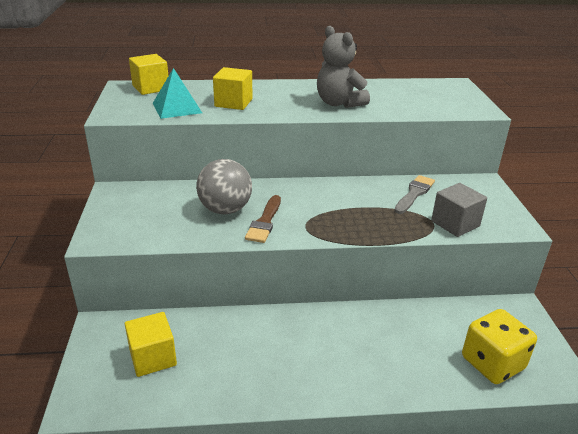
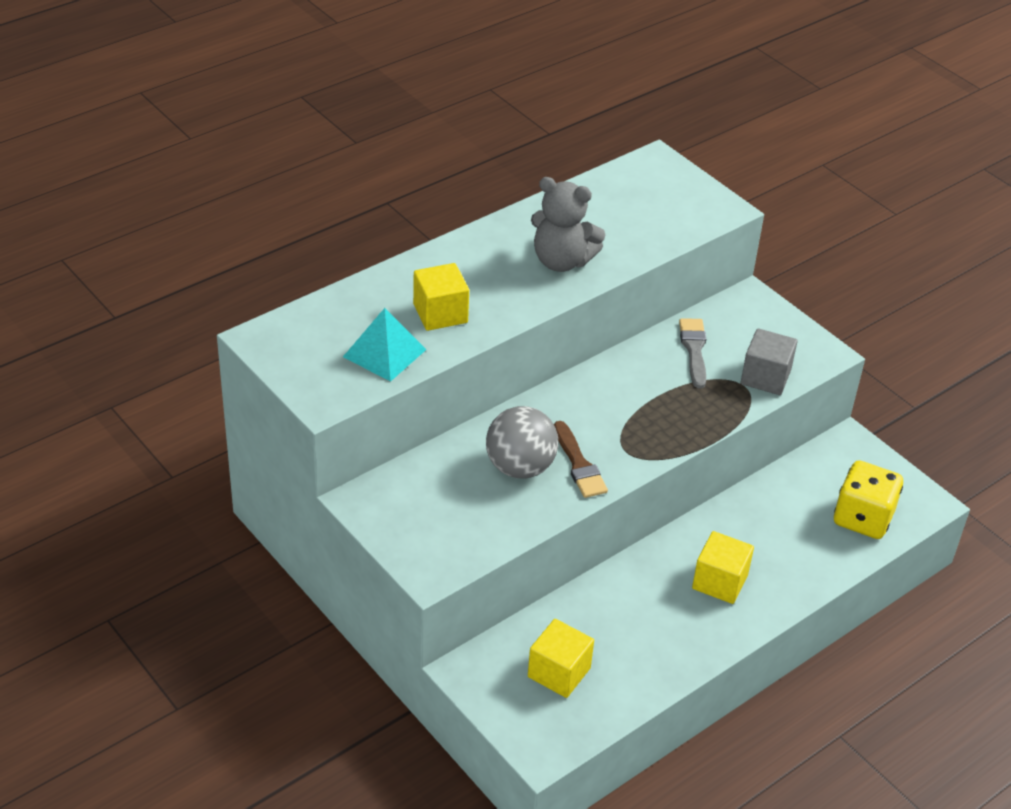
camera: 35 degrees left, 10 degrees up
(151, 88) = (300, 327): yellow cube -> yellow cube (720, 582)

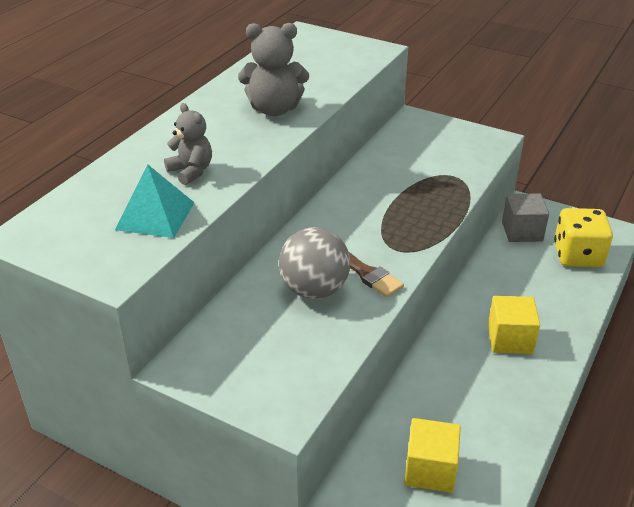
camera: 20 degrees left, 5 degrees down
(440, 313) = (191, 171): yellow cube -> grey teddy bear
(694, 349) = (397, 162): grey brush -> none
(765, 377) = (464, 166): grey cube -> grey cube (522, 231)

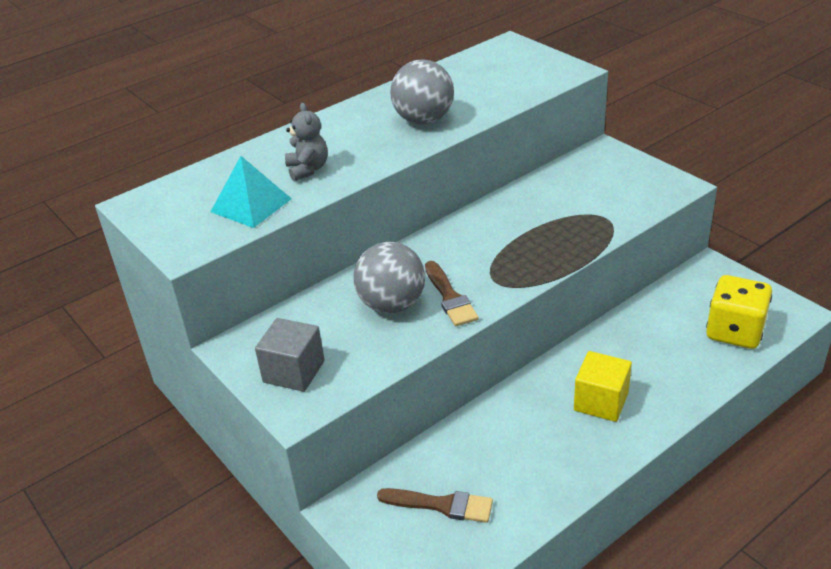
camera: 25 degrees right, 0 degrees up
(274, 109) = (424, 120): grey teddy bear -> grey ball
(430, 470) = (441, 505): yellow cube -> brown brush
(522, 231) = (686, 293): grey cube -> grey cube (294, 371)

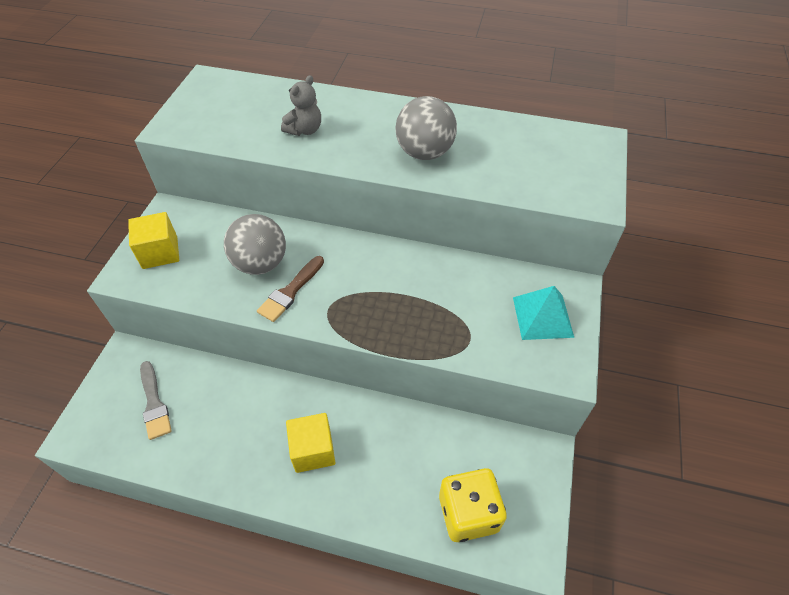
camera: 50 degrees right, 15 degrees up
(251, 205) = (240, 128): turquoise pyramid -> turquoise pyramid (542, 316)
(294, 371) = (160, 252): grey cube -> yellow cube
(441, 505) = (154, 403): brown brush -> grey brush

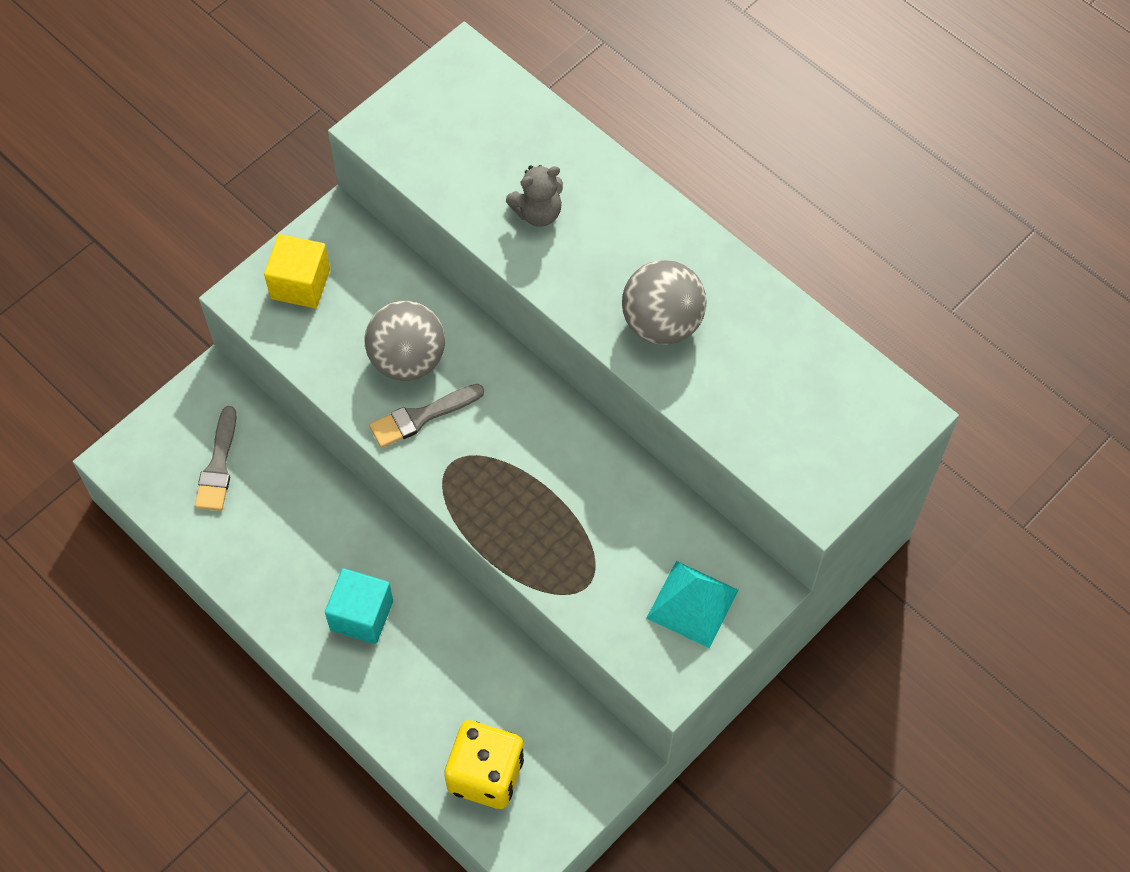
camera: 30 degrees right, 10 degrees up
(290, 291) = (421, 417): brown brush -> grey brush
(313, 450) = (361, 615): yellow cube -> turquoise cube

